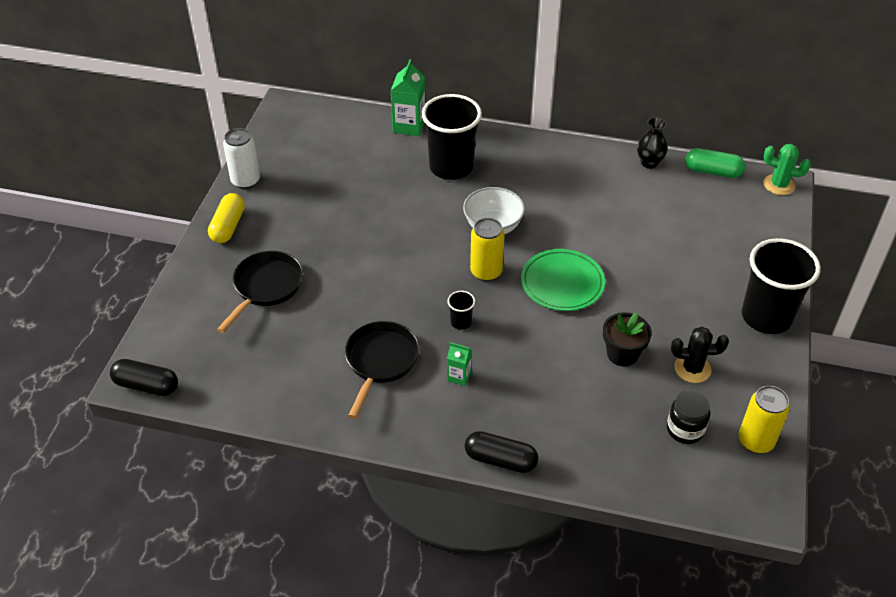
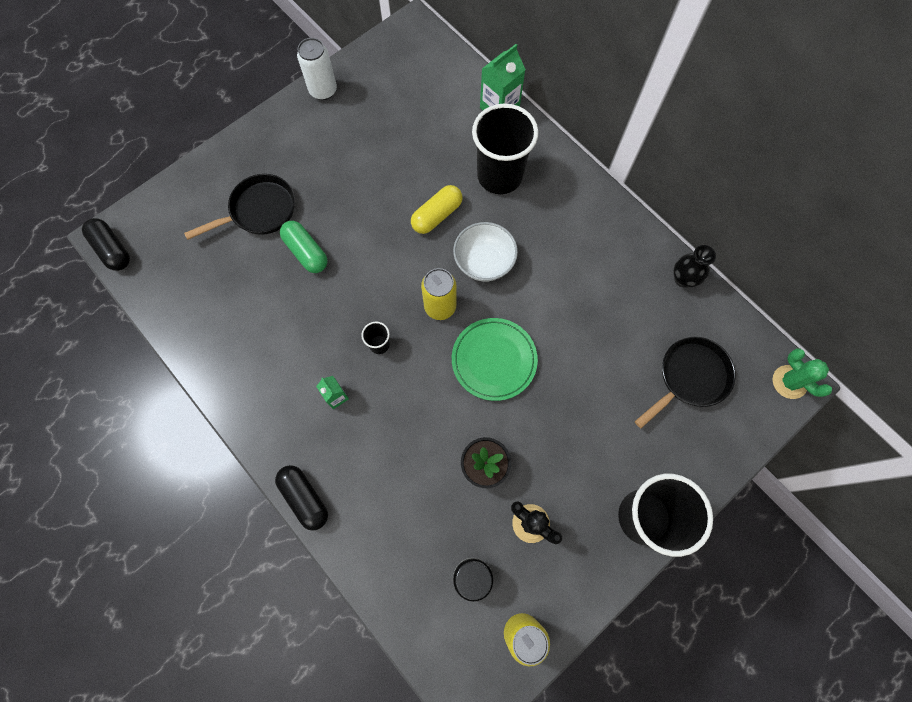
camera: 35 degrees right, 25 degrees up
(228, 226) = (276, 130): yellow capsule -> yellow capsule (437, 215)
(380, 362) = (288, 341): black pan -> black pan (690, 377)
(713, 171) = (736, 326): green capsule -> green capsule (306, 252)

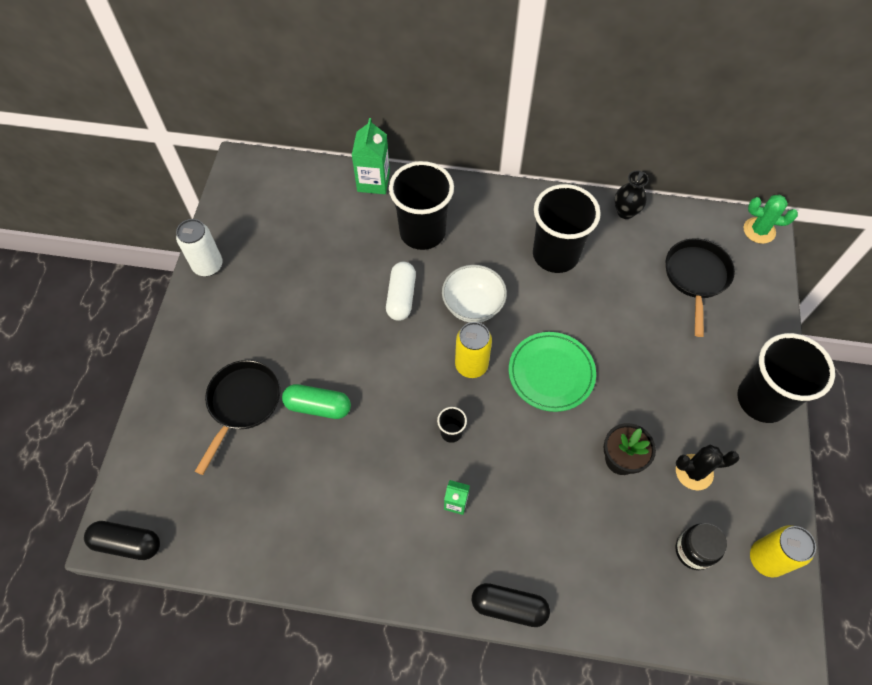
camera: 40 degrees left, 10 degrees down
(437, 215) = (401, 297): yellow capsule -> white capsule
(588, 271) = (555, 255): none -> black cup

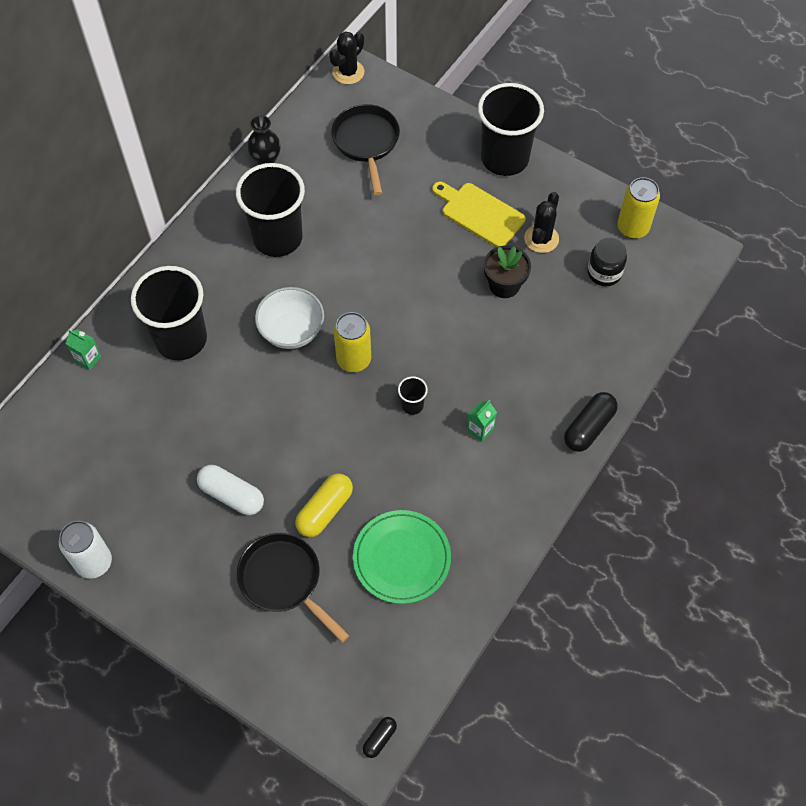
camera: 65 degrees left, 0 degrees up
(127, 543) = (379, 739): black capsule -> black capsule, size x0.55
(318, 406) = (325, 510): green capsule -> yellow capsule
(373, 182) = (88, 359): green carton -> green carton, size x0.56
(401, 297) = (245, 389): white capsule -> white capsule (232, 495)
(551, 373) = (397, 299): green plate -> green plate (401, 558)
(685, 404) = (479, 213): none -> yellow cutting board
(696, 277) = (366, 142): black pan -> black pan turned 45 degrees clockwise
(759, 230) = (348, 72): green cactus -> black cactus

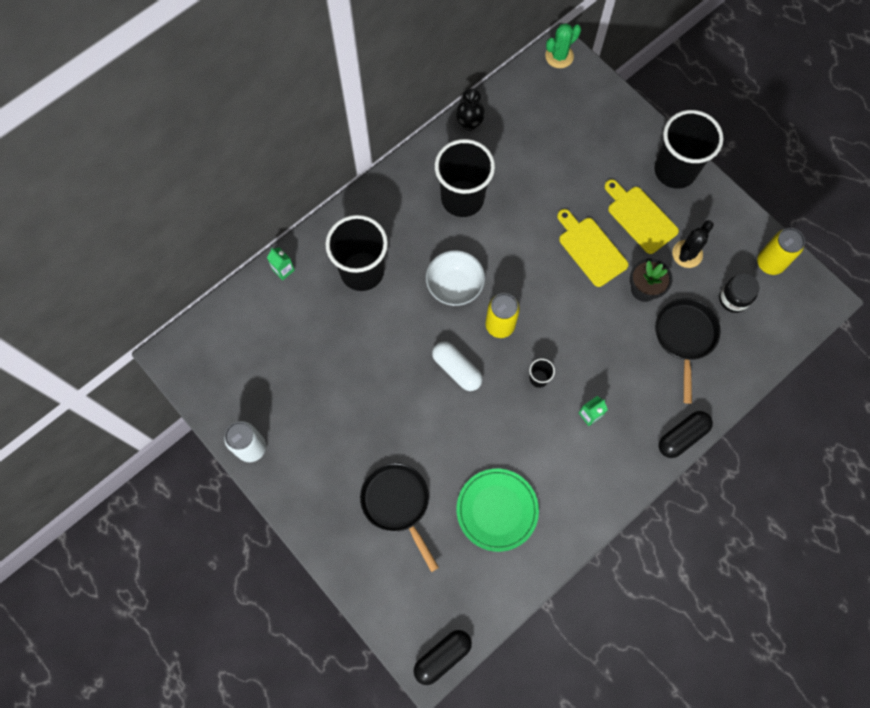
camera: 15 degrees right, 10 degrees up
(232, 495) = (372, 419): white capsule -> white capsule (456, 369)
(325, 510) = (444, 452): yellow capsule -> none
(348, 72) = (559, 56): black cactus -> green cactus
(366, 142) = (559, 127): black pan -> black pan (684, 337)
(379, 739) = (442, 656): black capsule -> black capsule, size x1.80
(434, 258) = (590, 249): none -> yellow cutting board

